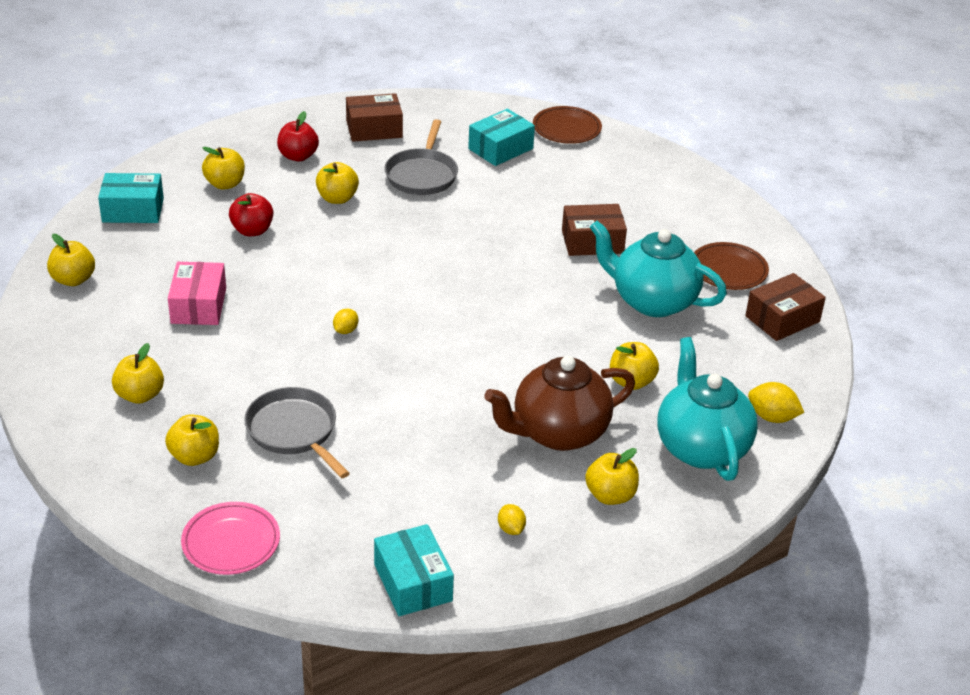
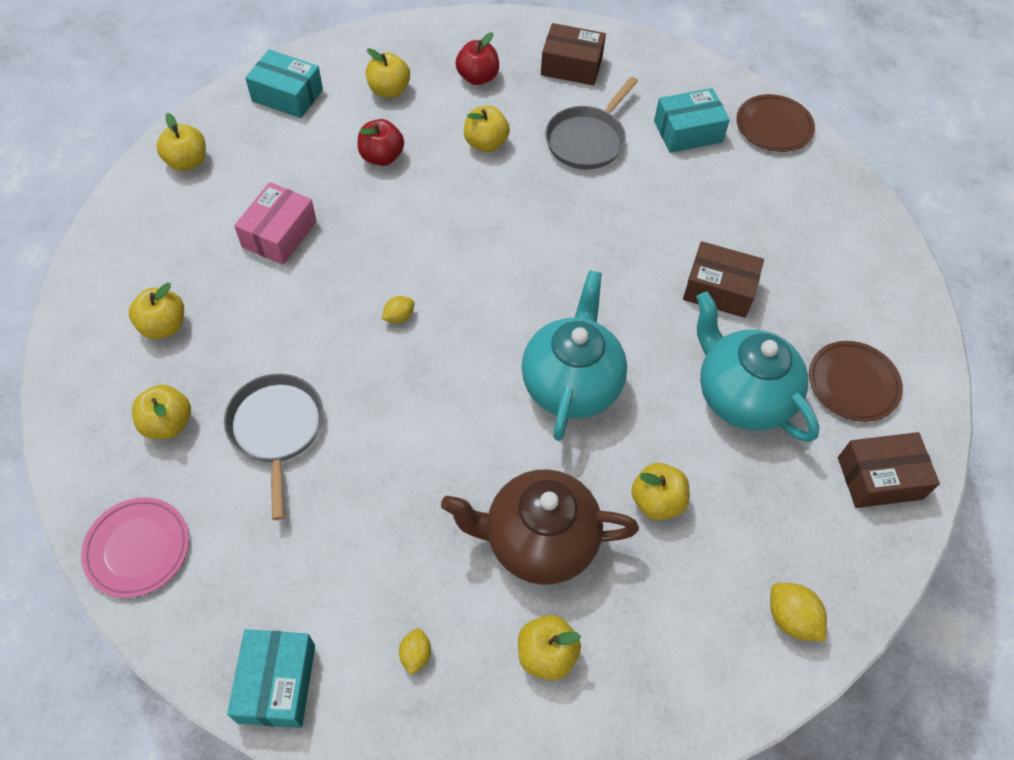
camera: 25 degrees right, 20 degrees up
(701, 447) = (684, 628): turquoise teapot -> turquoise teapot (571, 383)

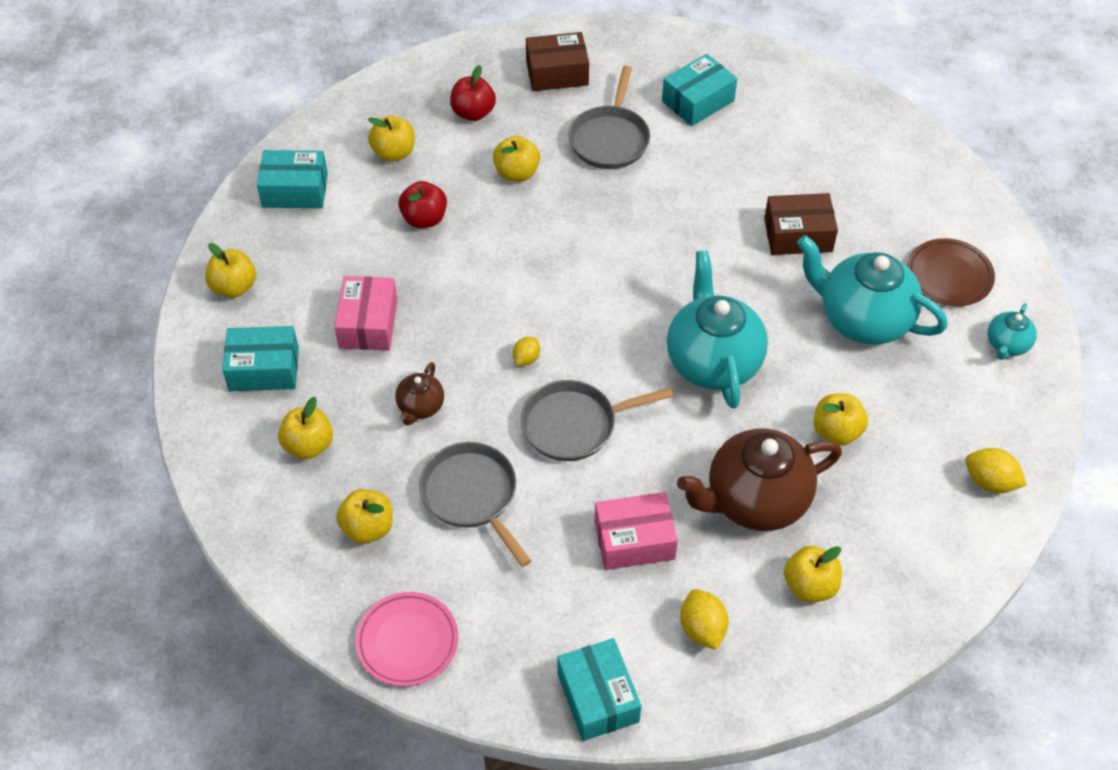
camera: 20 degrees left, 5 degrees down
(168, 242) = (264, 369): none -> turquoise box
(279, 327) = (420, 407): none -> brown teapot
(400, 534) = (634, 540): none -> pink box
(407, 397) = (574, 425): none -> grey pan
(415, 654) = (702, 629): yellow lemon -> yellow lemon, size x1.57
(773, 127) = (772, 71): brown plate -> none
(879, 478) = (1007, 345): brown box -> turquoise teapot

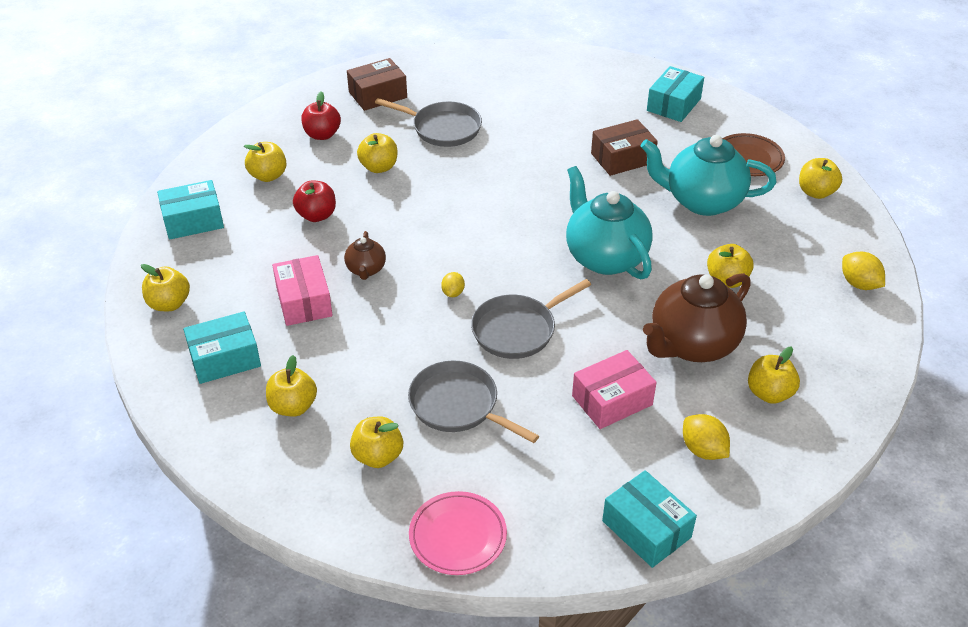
camera: 20 degrees left, 10 degrees down
(420, 407) = (380, 351): brown teapot -> brown teapot (366, 270)
(610, 139) = (443, 128): grey pan -> grey pan turned 60 degrees counterclockwise
(698, 101) = (498, 90): turquoise box -> turquoise box (673, 105)
(990, 482) = (859, 284): yellow lemon -> yellow lemon turned 45 degrees clockwise
(1007, 345) = (816, 192): turquoise teapot -> yellow apple

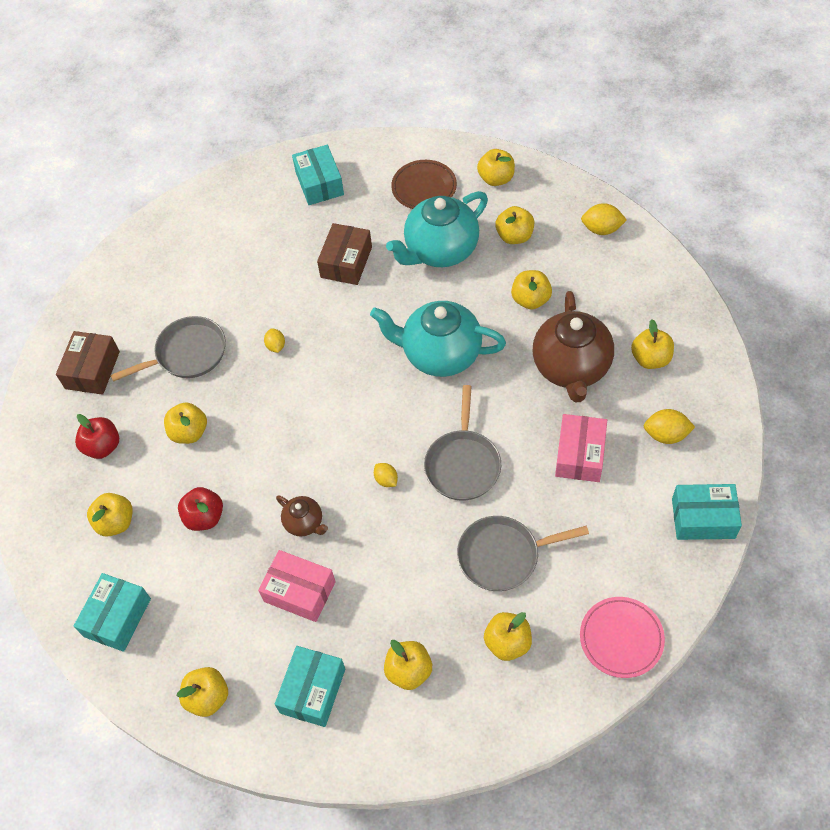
camera: 45 degrees left, 15 degrees up
(502, 166) = (276, 346): none -> yellow lemon
(775, 235) = (514, 236): none -> yellow apple

